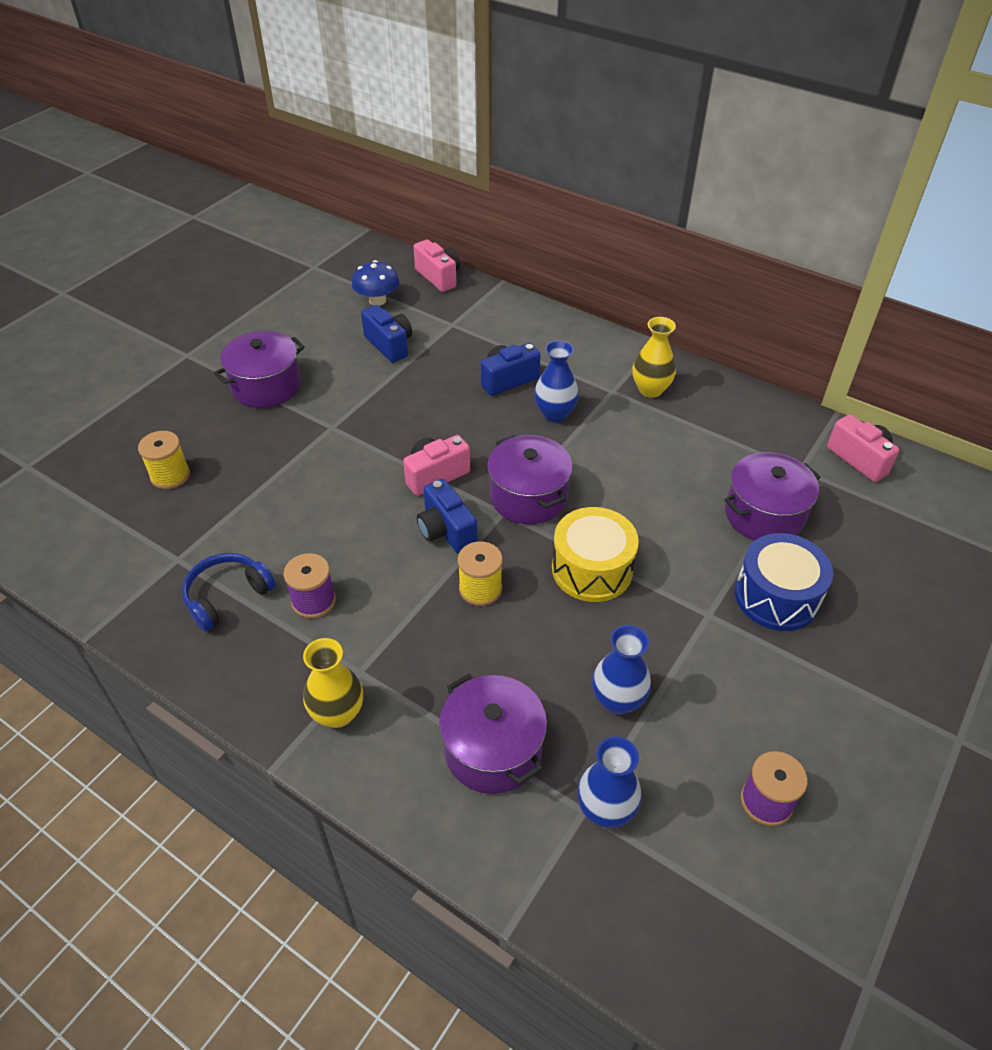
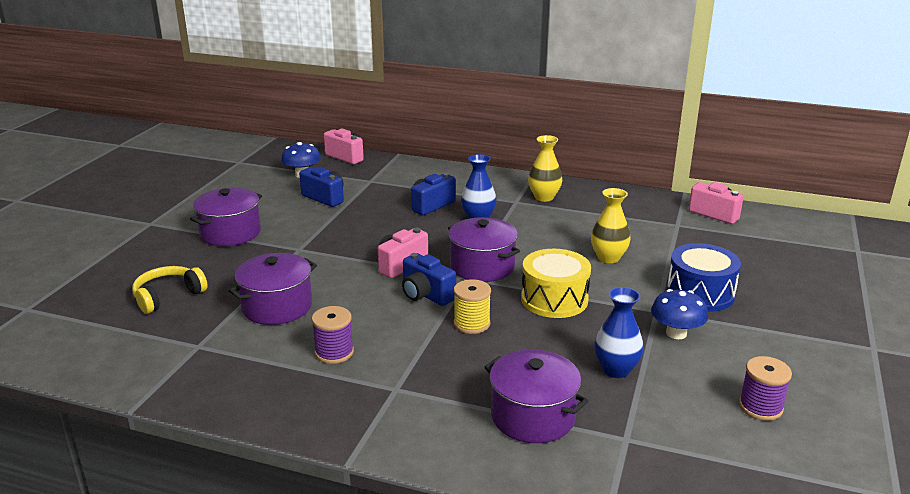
camera: 15 degrees left, 20 degrees down
(170, 475) = (168, 296): yellow spool -> yellow headphones
(227, 596) = (255, 362): blue headphones -> none
(337, 713) = (390, 417): yellow vase -> yellow vase (608, 258)
(605, 810) = (642, 435): blue vase -> none
(716, 657) = (676, 333): none -> blue mushroom
(764, 515) = (665, 251): purple pot -> purple pot (277, 306)

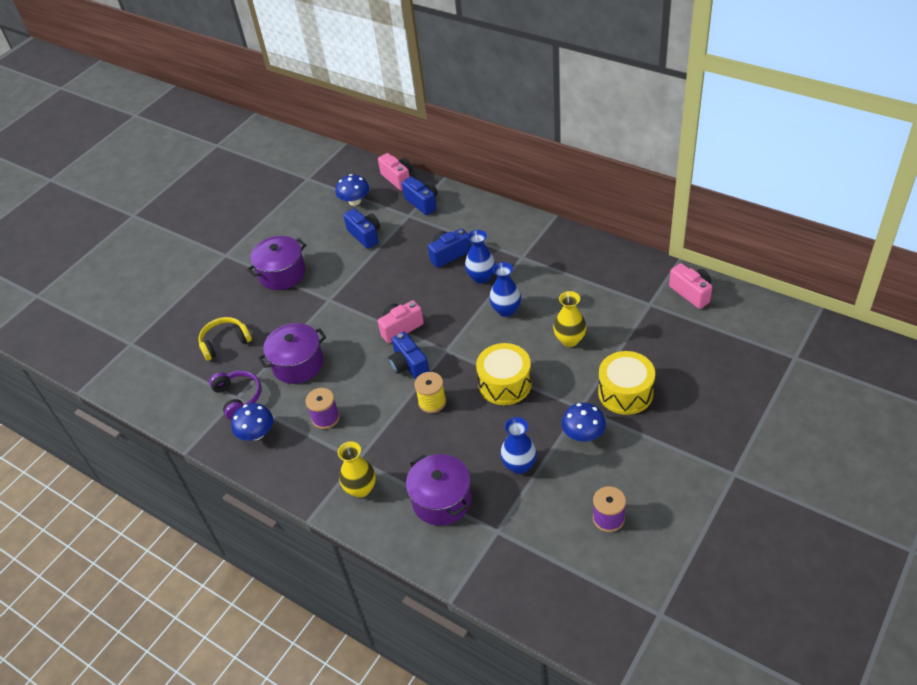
camera: 20 degrees right, 20 degrees up
(201, 345) = (238, 397): none -> purple headphones
(239, 378) = (257, 434): none -> blue mushroom
(382, 171) = (422, 203): none -> blue camera
(482, 266) = (463, 338): purple pot -> none
(521, 241) = (506, 310): none -> blue vase
(544, 197) = (548, 253): yellow vase -> yellow vase (361, 489)
(700, 293) = (625, 392): blue drum -> yellow drum

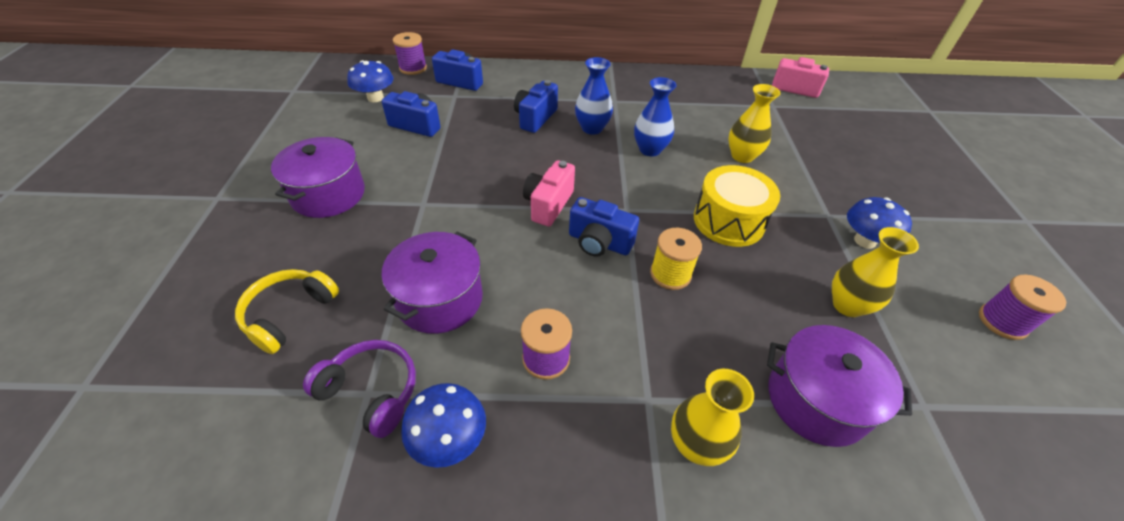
camera: 40 degrees left, 0 degrees up
(398, 179) = (413, 68): pink camera -> purple spool
(519, 465) = (847, 305): blue vase -> yellow vase
(625, 392) = (849, 185): yellow drum -> none

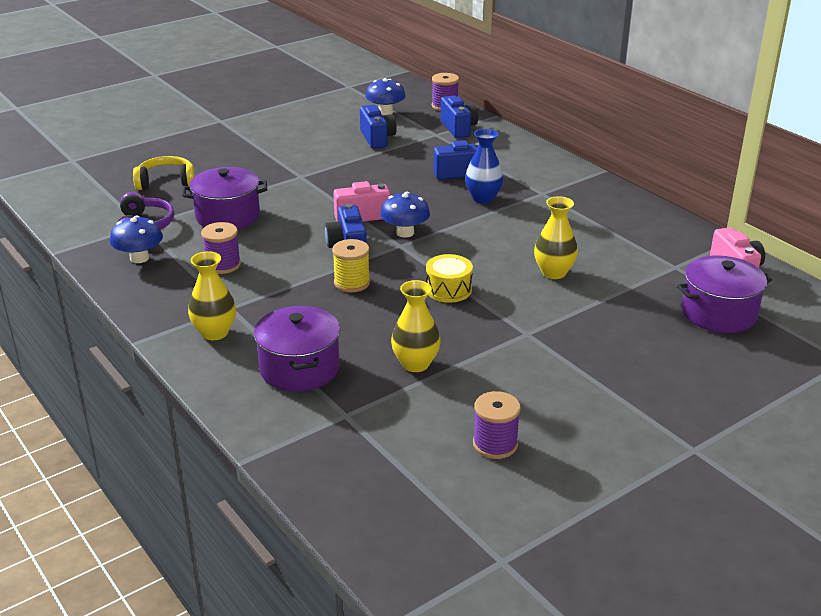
camera: 55 degrees right, 15 degrees down
(328, 194) = (267, 146): purple pot -> purple pot (718, 313)
(650, 150) = (493, 230): blue vase -> none
(728, 221) = (448, 289): yellow drum -> yellow drum, size x0.66
(865, 241) = (515, 358): blue mushroom -> blue mushroom (405, 232)

